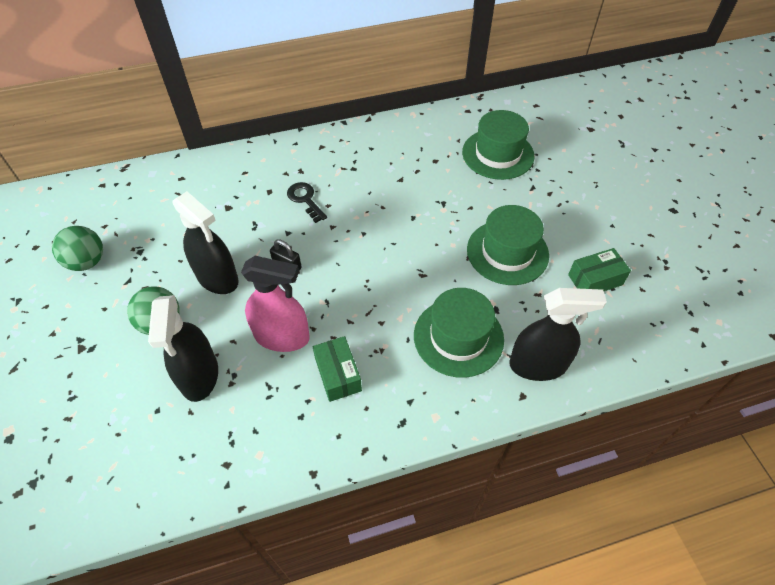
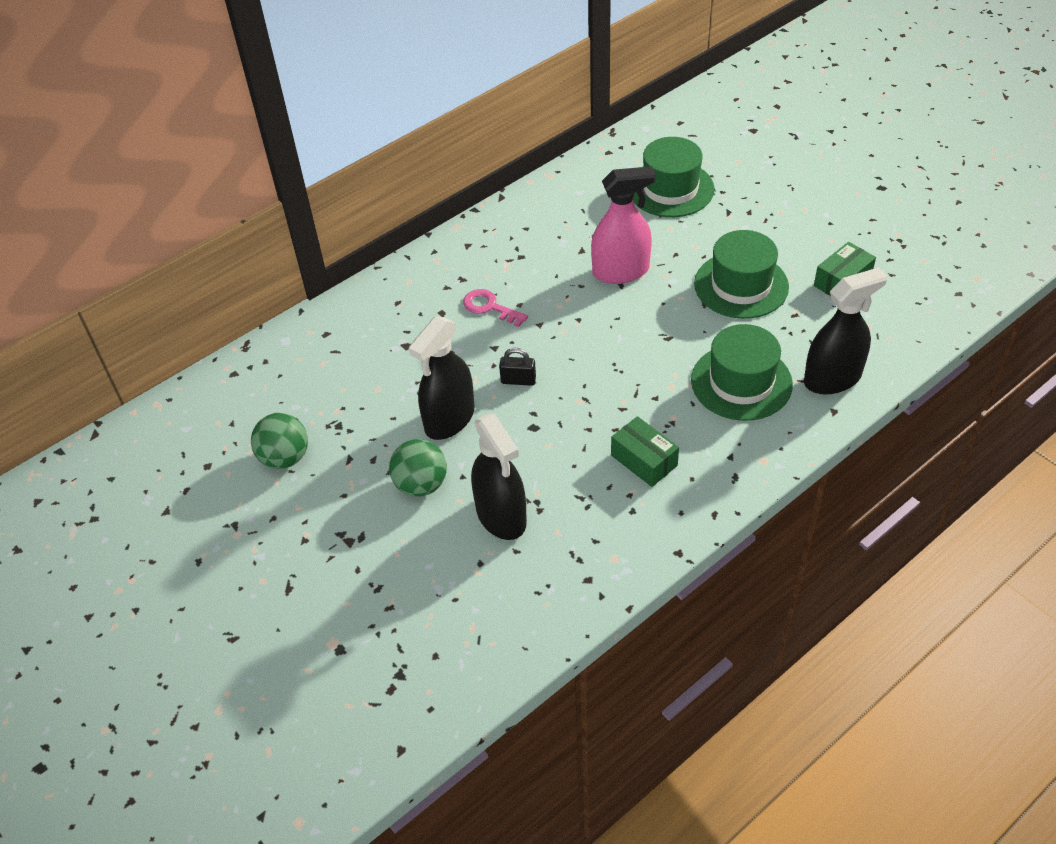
camera: 20 degrees left, 5 degrees down
(217, 278) = (449, 419): black spray bottle -> black spray bottle turned 105 degrees clockwise
(282, 336) = (562, 448): pink spray bottle -> pink spray bottle (621, 271)
(305, 199) = (490, 307): black key -> pink key

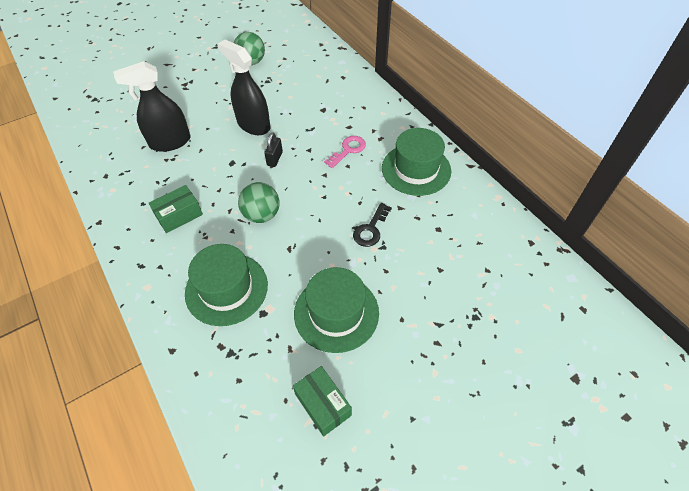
camera: 95 degrees right, 5 degrees up
(421, 484) = (209, 111): green ball -> green ball (262, 215)
(621, 271) = (371, 229): pink spray bottle -> black key
(670, 189) = (475, 282): green hat -> green hat (416, 169)
(832, 378) = (206, 359): black spray bottle -> none

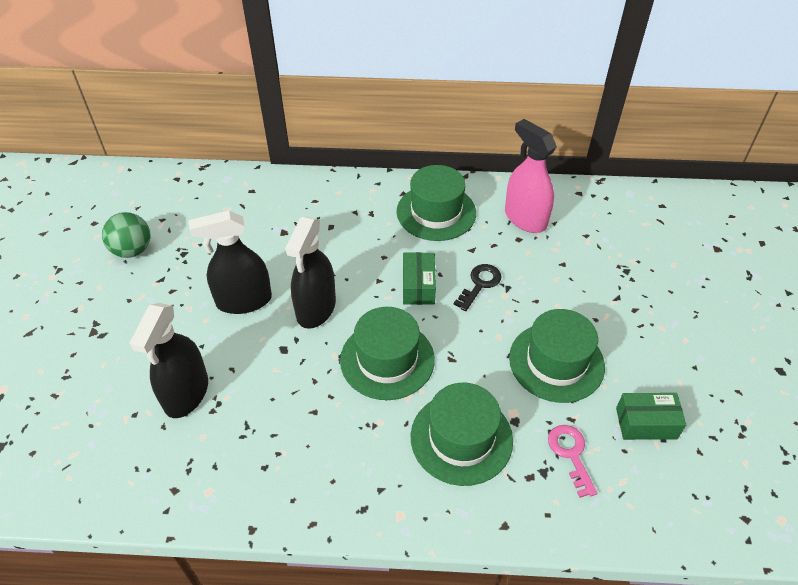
camera: 55 degrees left, 5 degrees down
(179, 215) = (319, 436): green box -> green box (418, 286)
(262, 215) = (387, 359): green ball -> green hat
(274, 159) = (316, 308): black padlock -> black spray bottle
(348, 150) = (363, 245): pink key -> pink key (571, 454)
(371, 229) = (480, 284): black key -> black key turned 120 degrees counterclockwise
(464, 222) = (525, 218): none -> pink spray bottle

